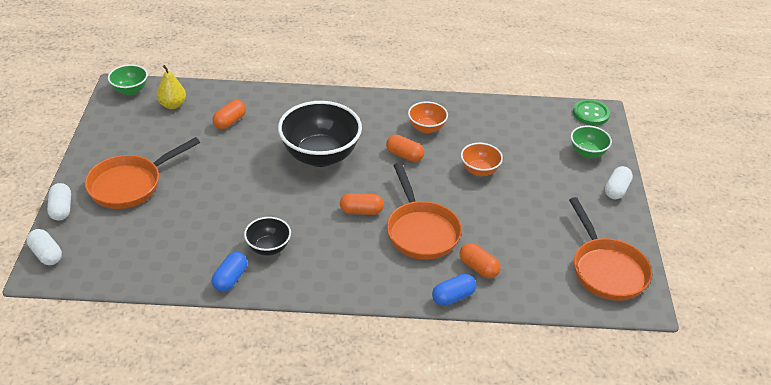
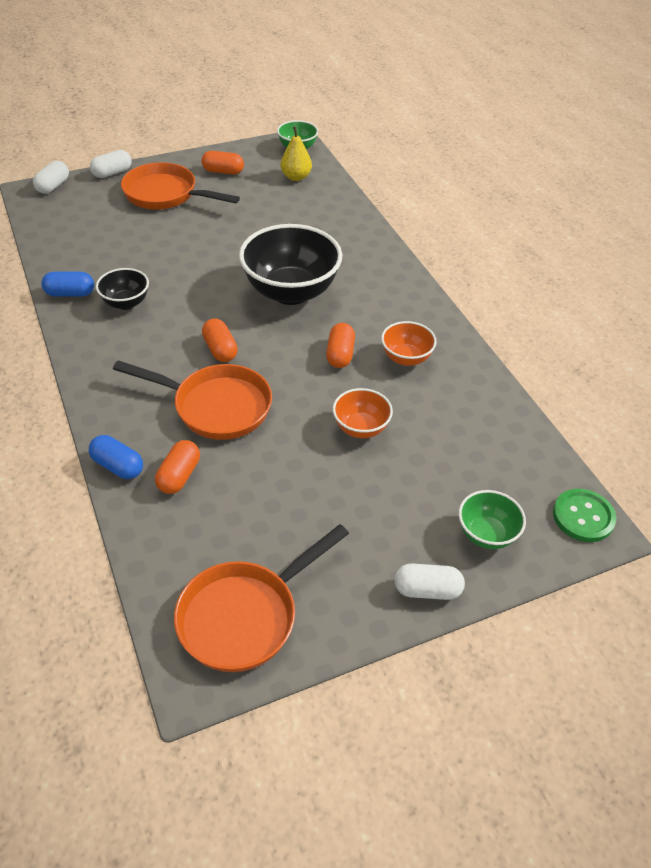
camera: 65 degrees right, 5 degrees up
(230, 121) = (299, 217): orange capsule -> orange capsule (223, 171)
(421, 231) = (215, 406): orange pan -> orange pan turned 120 degrees counterclockwise

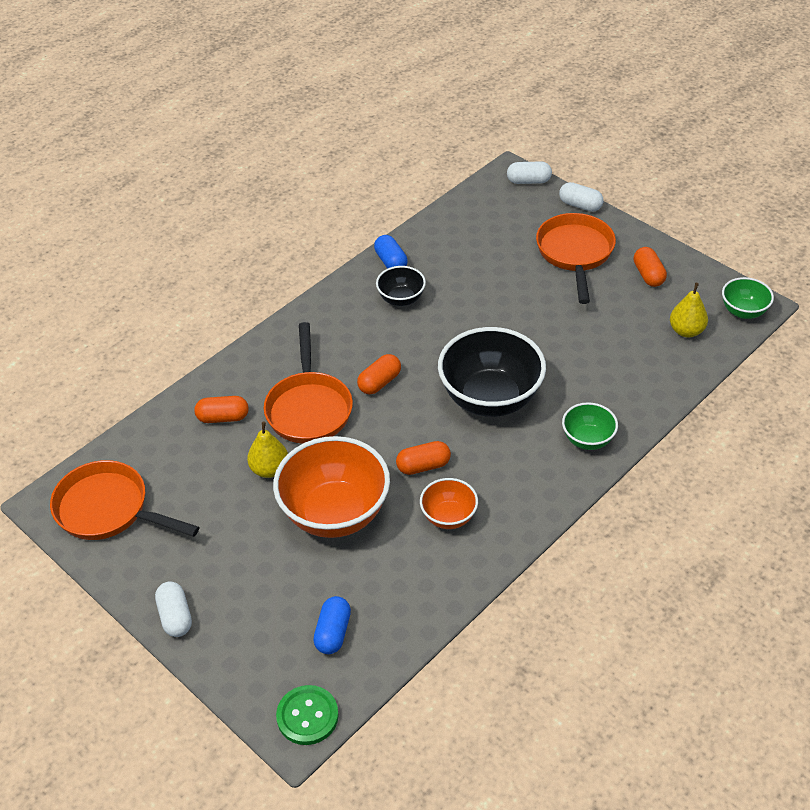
camera: 70 degrees right, 0 degrees up
(118, 466) = (216, 379): blue capsule -> blue capsule (333, 632)
(276, 459) = (269, 469): none -> yellow pear
(361, 428) = (335, 513): orange bowl -> orange bowl, size x1.98
(486, 534) = (252, 643): green bowl -> green bowl (587, 440)

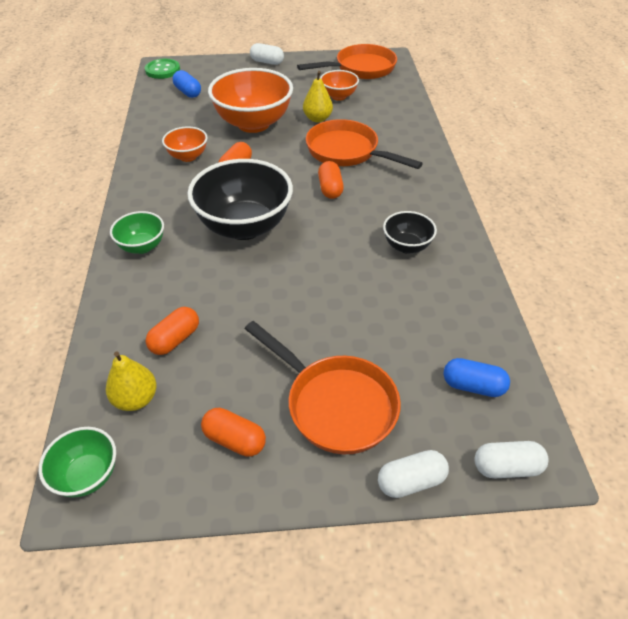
camera: 130 degrees right, 0 degrees up
(202, 484) = (338, 96): none -> orange bowl
(223, 417) = (382, 121): orange capsule -> orange capsule (175, 339)
(391, 262) = (463, 268): blue capsule -> blue capsule (473, 386)
(528, 181) = (506, 467): white capsule -> white capsule turned 45 degrees clockwise

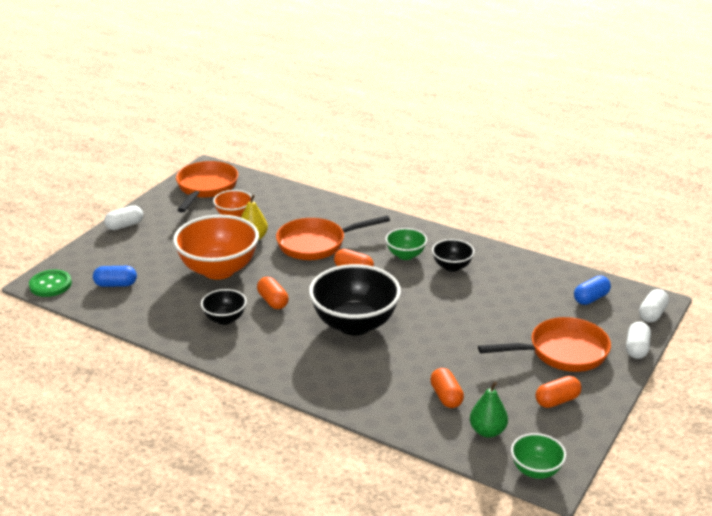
camera: 55 degrees left, 15 degrees down
(136, 399) = (487, 431): yellow pear -> green pear
(142, 246) = (324, 380): green bowl -> green bowl (405, 255)
(188, 156) = (225, 319): orange bowl -> black bowl

